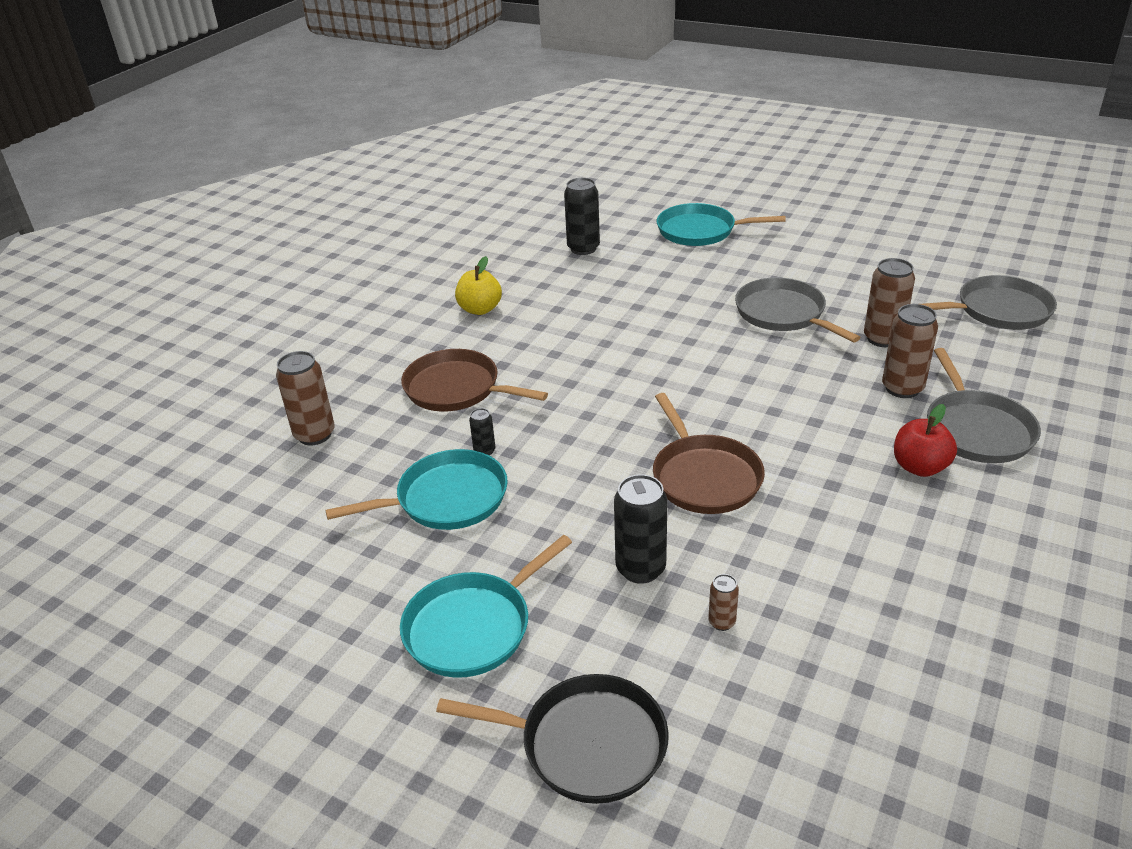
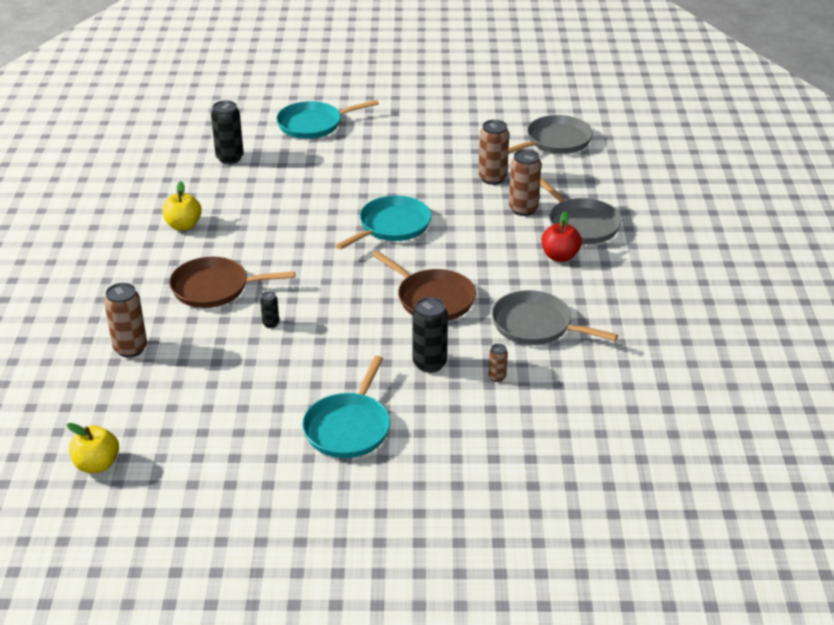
camera: 30 degrees left, 0 degrees up
(162, 568) = (97, 465): none -> yellow apple
(446, 499) = (269, 361): turquoise pan -> turquoise pan (392, 226)
(586, 744) = (462, 462): black pan -> none
(783, 314) = (415, 176): grey pan -> grey pan (535, 325)

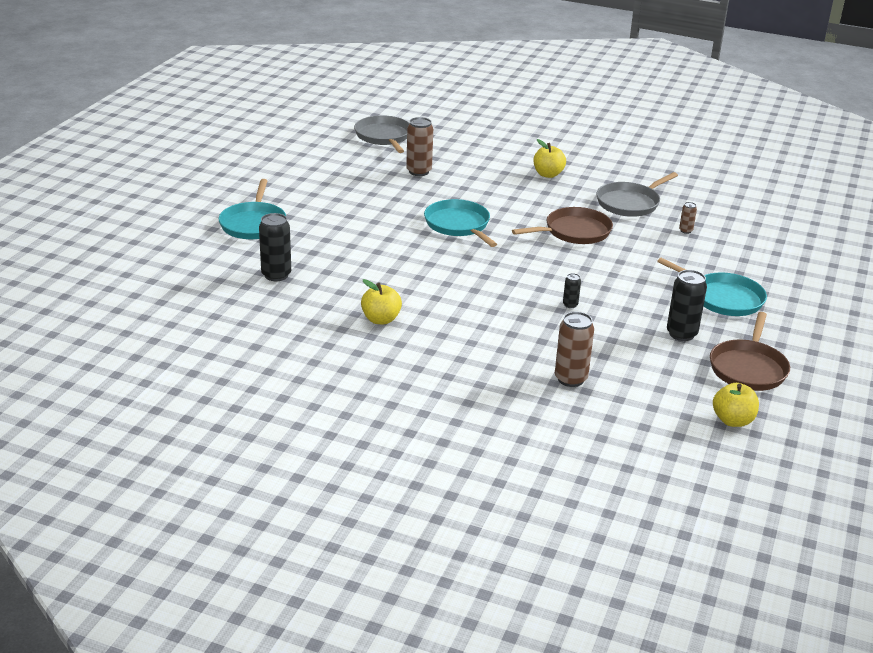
camera: 70 degrees left, 5 degrees down
(214, 288) = (499, 321): brown pan -> brown pan (748, 368)
(429, 363) = (658, 251): black can -> black can (681, 334)
(523, 209) = (474, 171): brown can -> none
(560, 256) = (548, 174): red apple -> yellow apple
(581, 224) = (511, 157): grey pan -> none

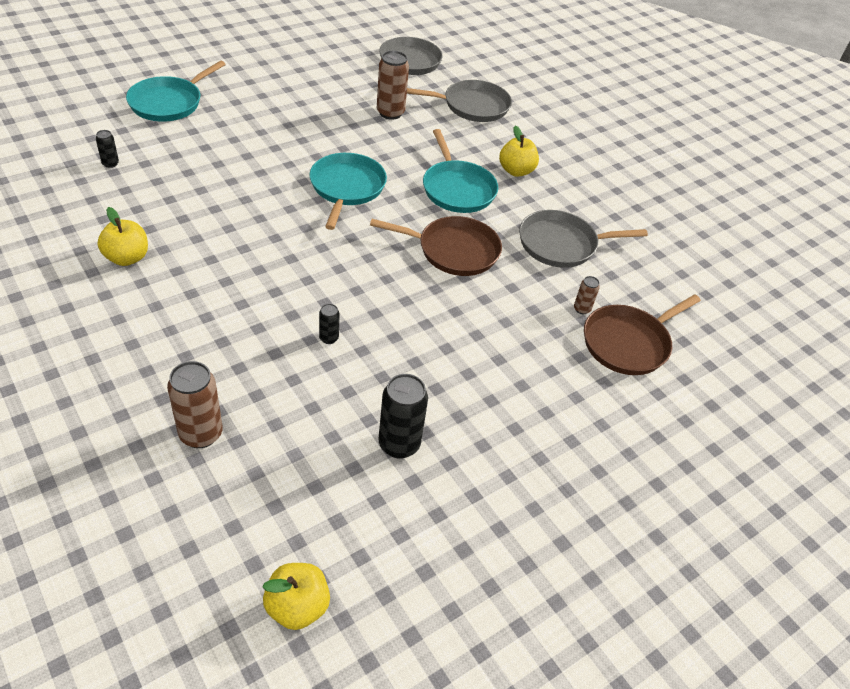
camera: 30 degrees right, 15 degrees up
(276, 275) = (110, 163): black can -> black can, size x0.51
(466, 147) = (472, 106): none -> grey pan
(723, 298) = (512, 422): turquoise pan -> turquoise pan (457, 189)
(748, 368) = (415, 540): brown pan -> brown pan (628, 343)

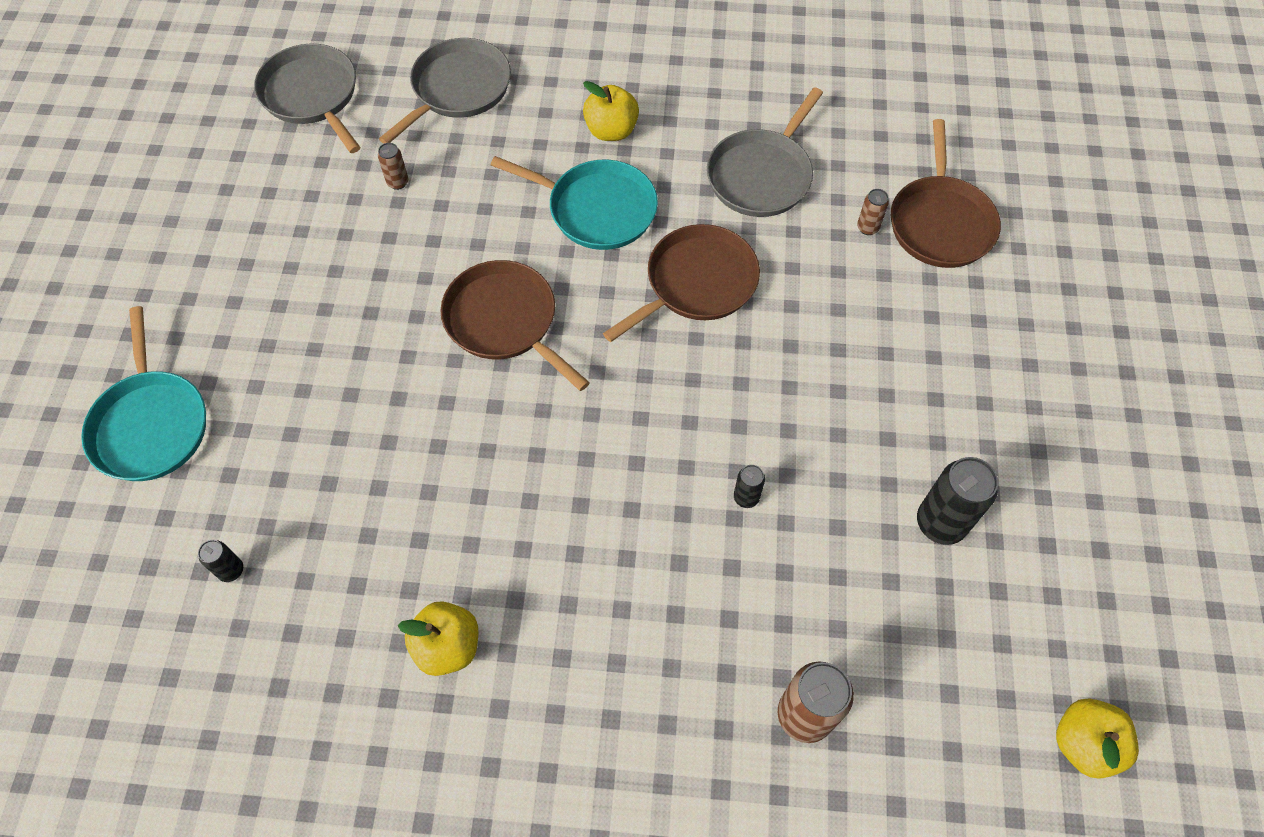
camera: 45 degrees left, 15 degrees up
(346, 188) = (504, 321): turquoise pan -> brown pan
(390, 113) = (398, 182): brown can -> brown can, size x0.51

